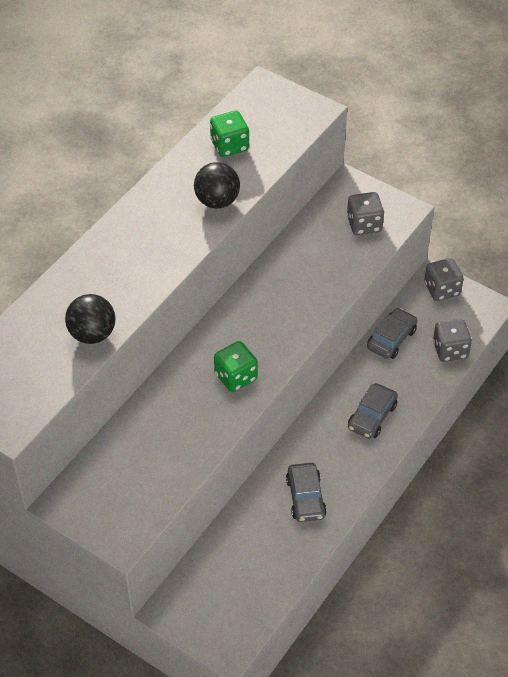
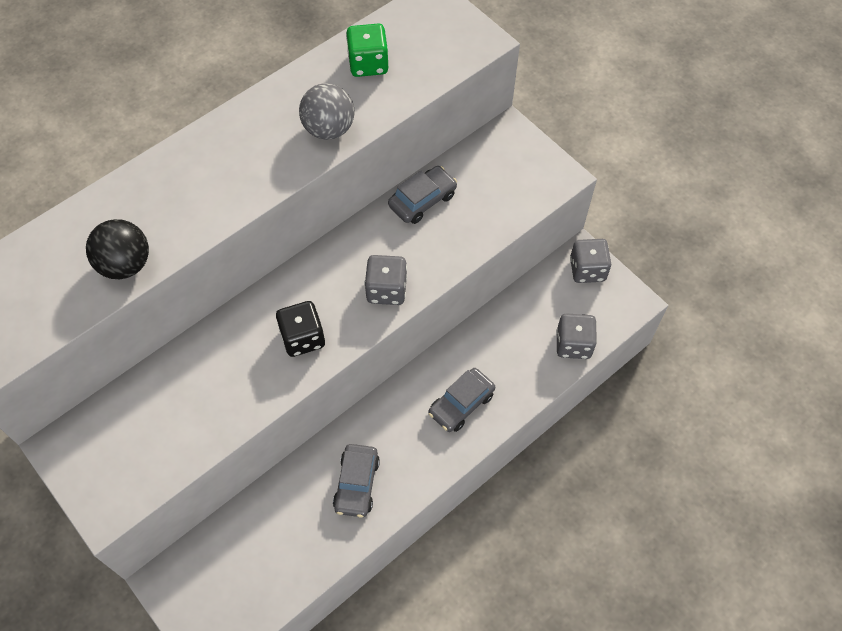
camera: 15 degrees right, 10 degrees up
(217, 201) = (329, 129): black ball -> grey ball
(236, 377) = (302, 338): green dice -> black dice
(364, 224) = (509, 184): grey dice -> grey dice (386, 290)
(391, 339) = (513, 316): grey car -> grey car (422, 200)

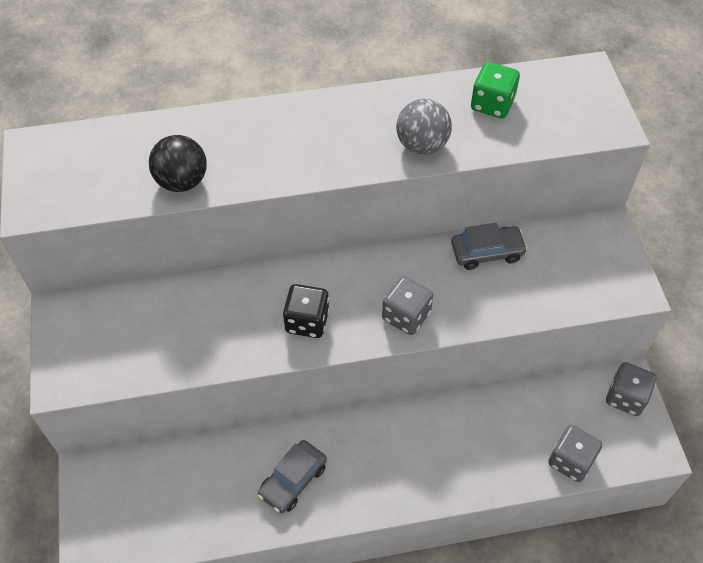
camera: 30 degrees right, 5 degrees down
(461, 404) = (429, 460): grey car -> none

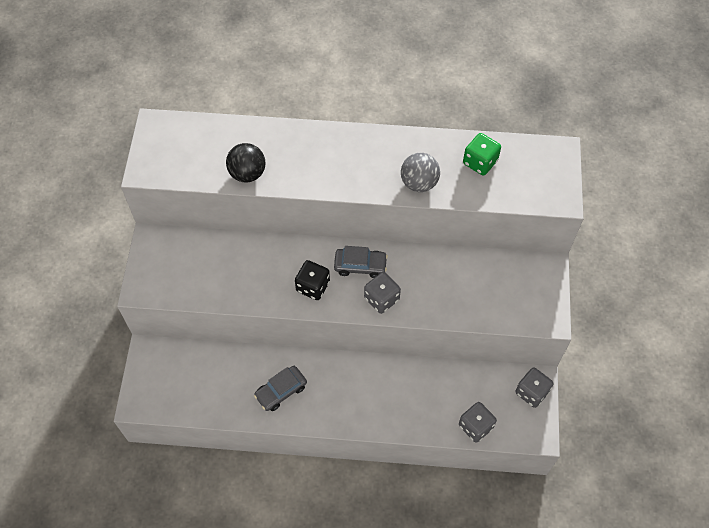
camera: 15 degrees right, 5 degrees up
(487, 252) = (454, 266): grey car -> grey car (360, 265)

